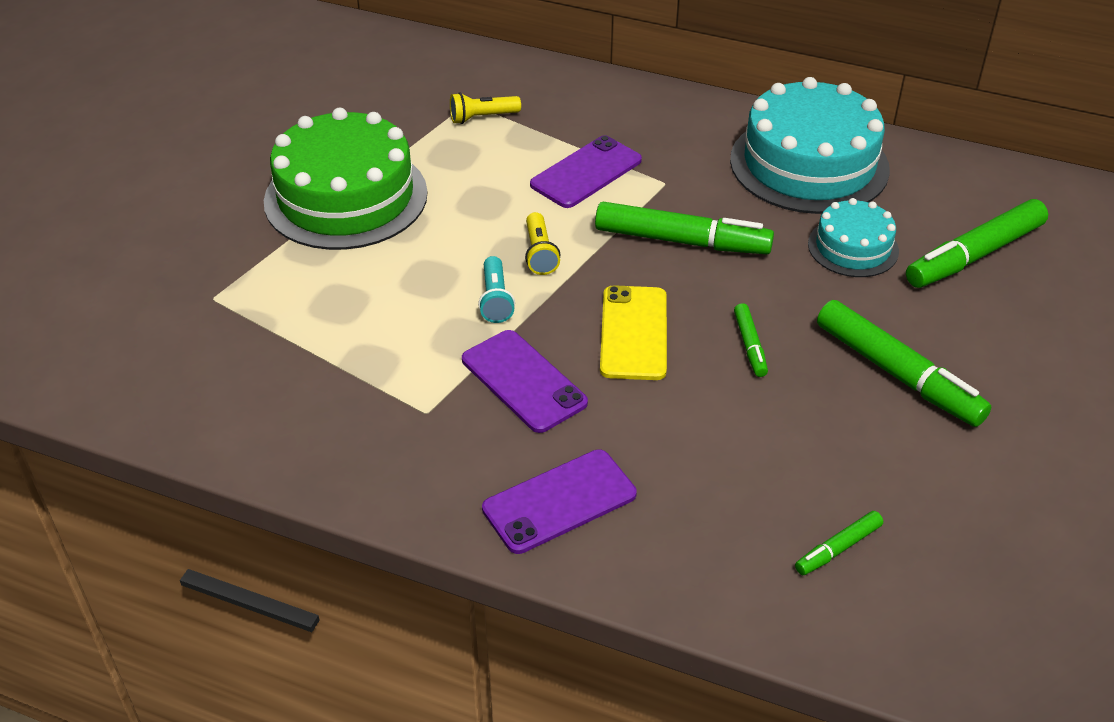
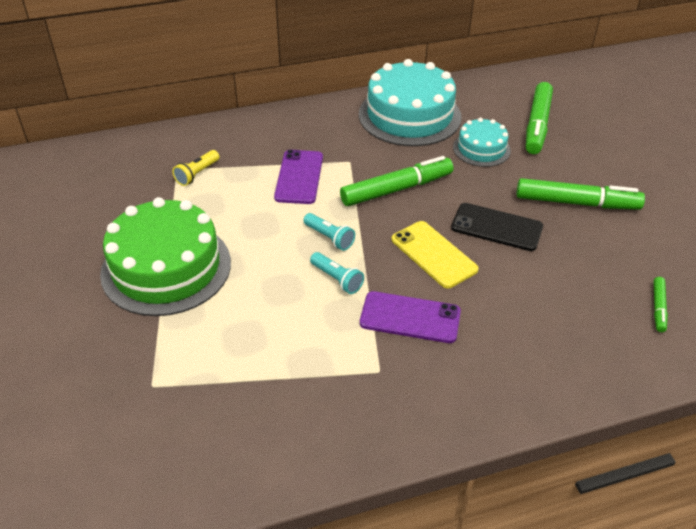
camera: 40 degrees left, 0 degrees up
(540, 253) = (329, 238): yellow flashlight -> turquoise flashlight
(559, 501) = (511, 374): purple phone -> none
(750, 345) = (496, 227): green marker -> black phone

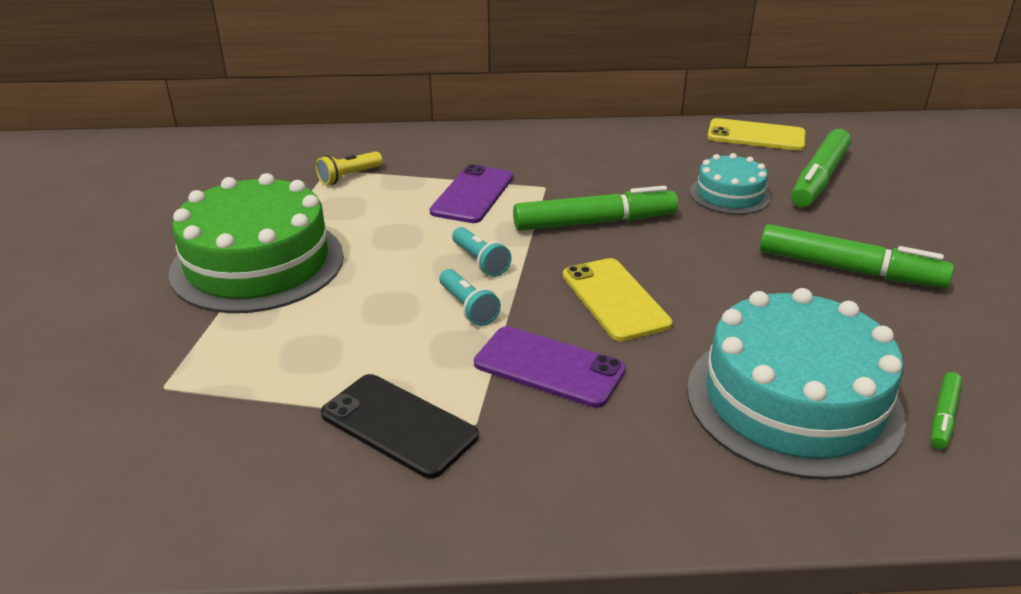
camera: 15 degrees right, 10 degrees down
(409, 115) = (645, 150): turquoise cake -> turquoise cake (793, 401)
(483, 89) = (756, 135): none -> yellow phone
(496, 227) = (718, 281): black phone -> black phone (399, 425)

